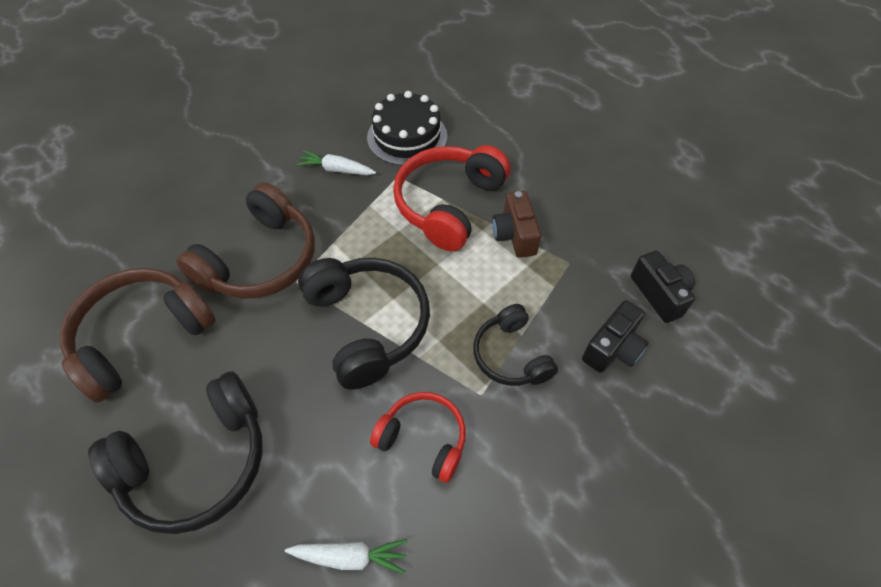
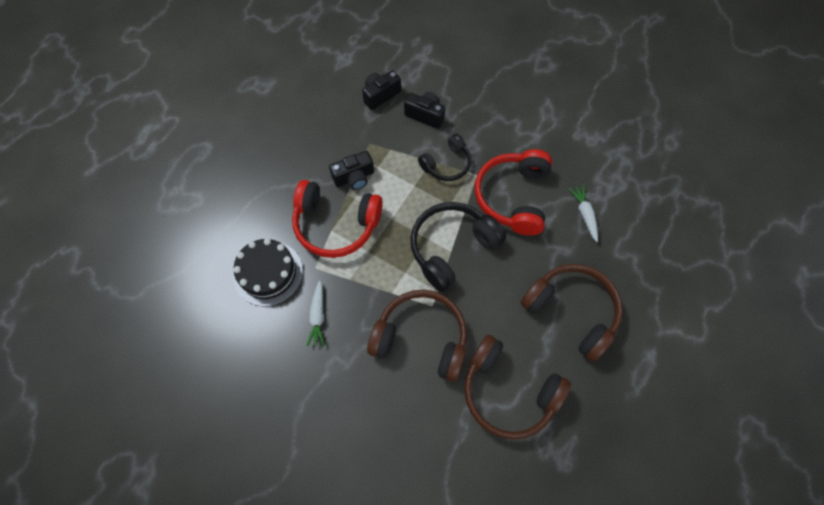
camera: 105 degrees left, 10 degrees up
(198, 462) = (572, 311): black headphones -> brown headphones
(423, 438) = (512, 197): red headphones -> red headphones, size x1.66
(514, 235) = (354, 178): brown camera -> black camera

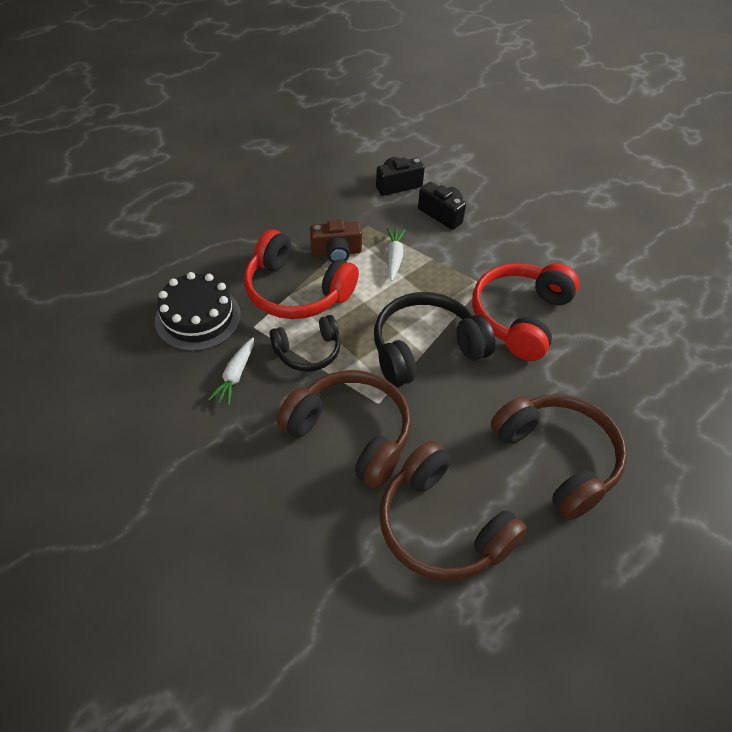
camera: 15 degrees right, 15 degrees down
(354, 178) = (336, 252): black camera -> brown camera
(447, 164) = (450, 266): black headphones -> black headphones (308, 351)
(584, 214) = (607, 358): white carrot -> white carrot (394, 257)

